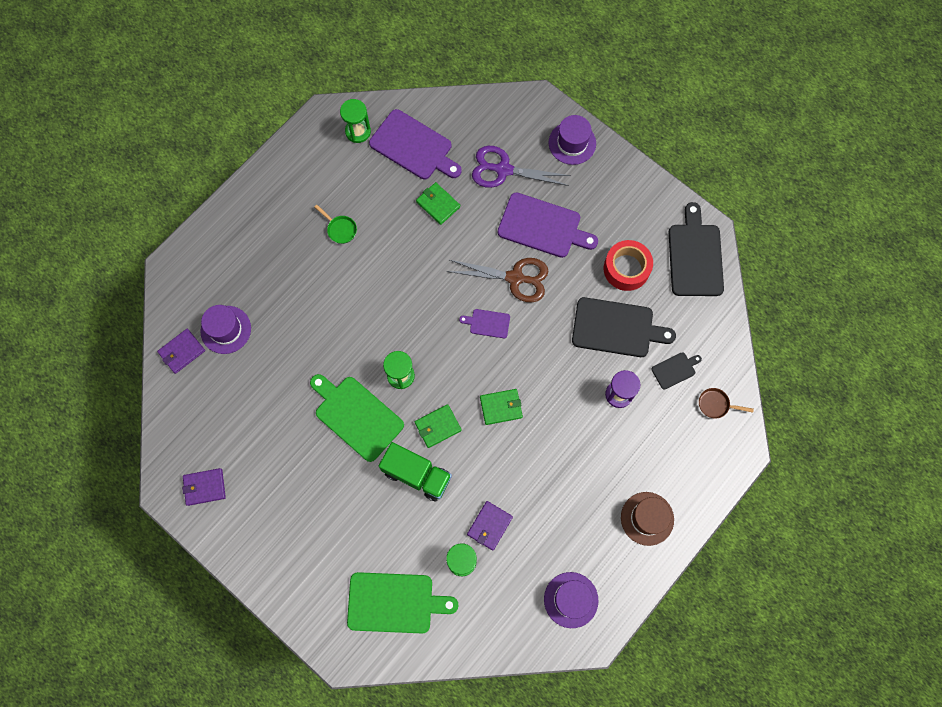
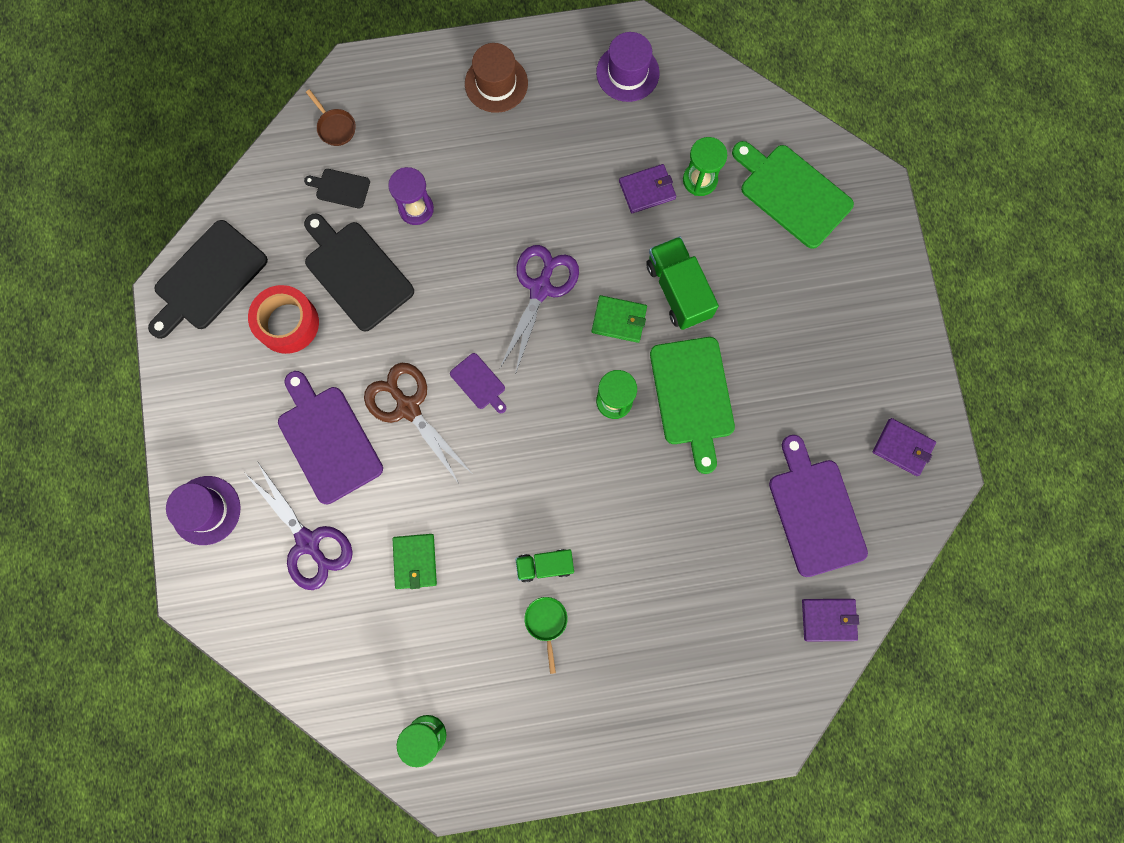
camera: 140 degrees left, 5 degrees up
(226, 329) = (762, 606): purple hat -> none
(365, 256) = (545, 565): none -> green truck
(413, 146) = (380, 658): purple cutting board -> purple cutting board (815, 512)
(501, 407) = (540, 288): green wallet -> purple scissors

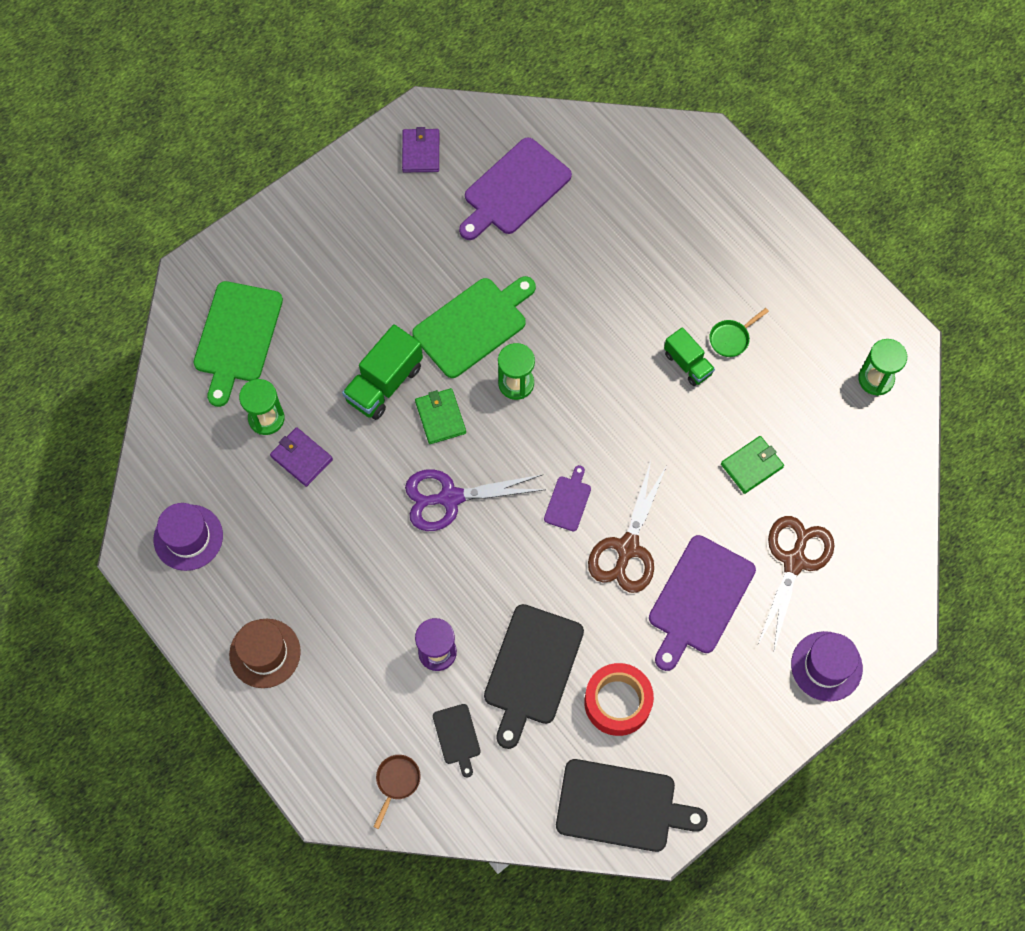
camera: 120 degrees left, 10 degrees down
(308, 542) = (794, 561): purple scissors -> brown scissors
(828, 619) = (593, 142): purple wallet -> none

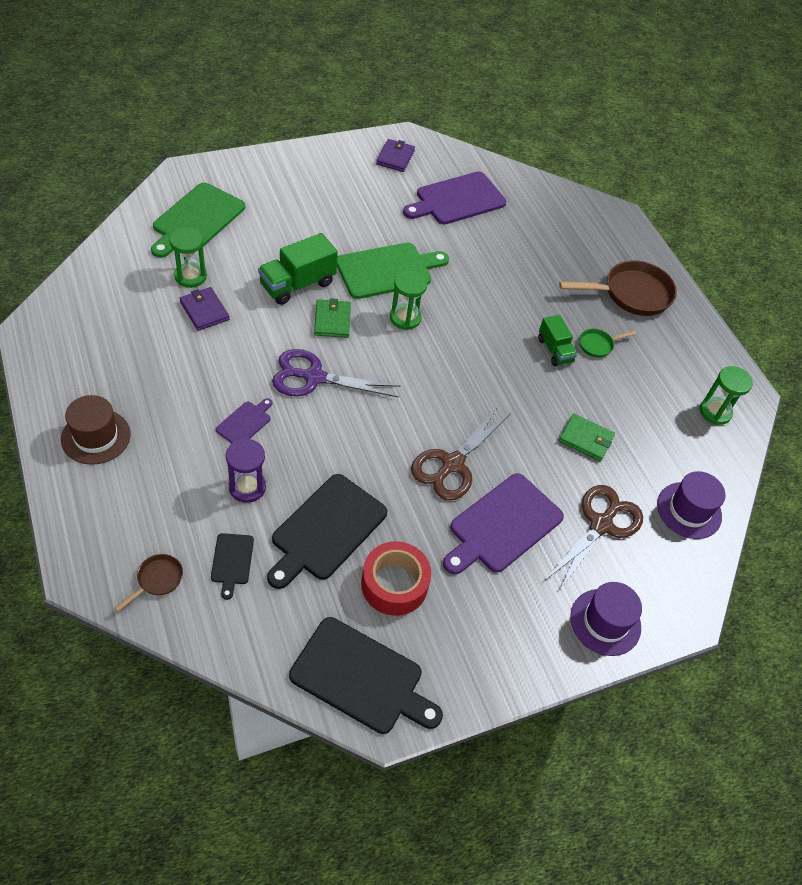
camera: 10 degrees right, 15 degrees down
(188, 537) = (81, 333): purple hat -> purple hat (689, 510)
(568, 501) = (414, 412): purple cutting board -> purple cutting board (245, 422)
(749, 252) = (631, 294): none -> brown pan
(752, 466) = (586, 439): green wallet -> green wallet turned 45 degrees clockwise

